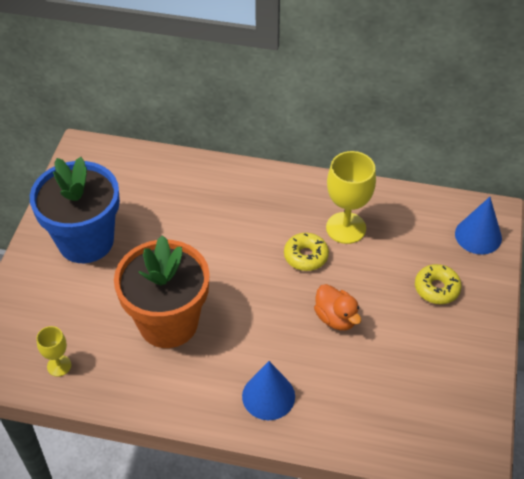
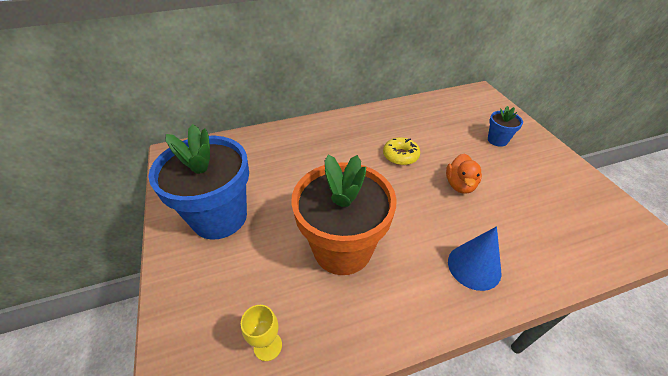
camera: 30 degrees left, 5 degrees down
(336, 318) = (460, 185): orange duck -> orange duck turned 75 degrees clockwise
(346, 228) = (408, 129): yellow goblet -> none
(436, 288) = (497, 140): yellow donut -> blue flower pot
(478, 236) = (485, 105): blue cone -> none

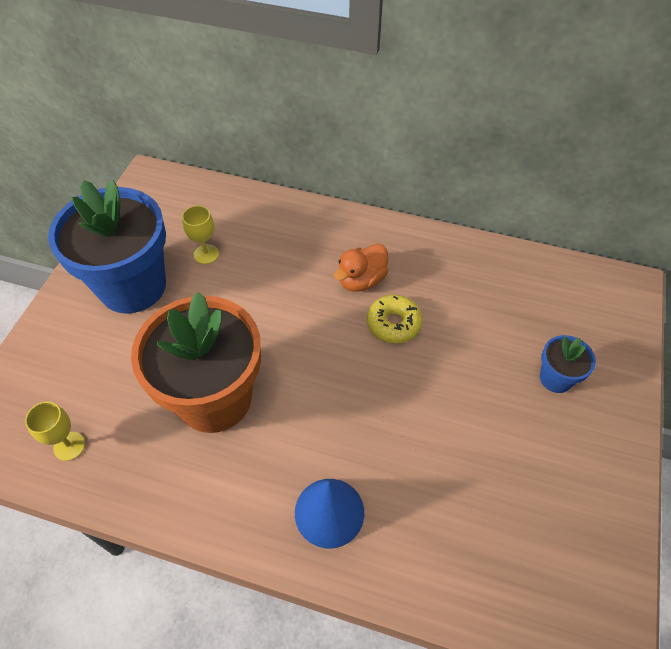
camera: 35 degrees right, 10 degrees up
(255, 175) = (206, 254): none -> yellow goblet
(460, 185) = (425, 409): orange duck -> orange duck (361, 280)

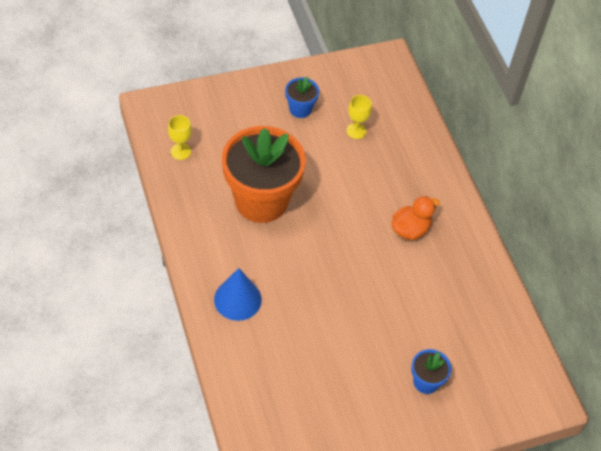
camera: 50 degrees right, 0 degrees up
(132, 286) = (300, 109): blue flower pot -> blue flower pot, size x0.44
(361, 280) = (410, 229): orange duck -> orange duck turned 135 degrees clockwise
(393, 324) = (391, 266): yellow donut -> none

